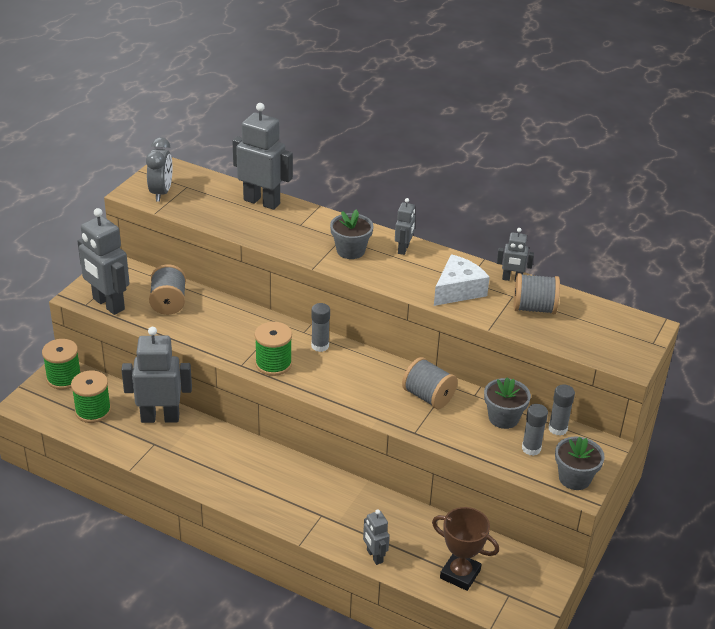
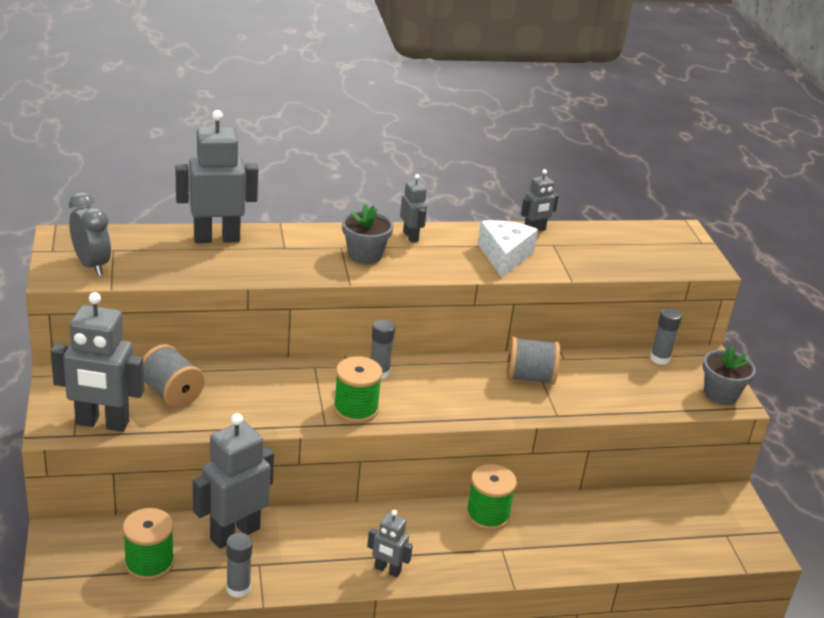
camera: 40 degrees left, 5 degrees down
(64, 378) = (72, 543): green spool -> green spool (487, 515)
(374, 556) = (589, 561): grey robot -> grey robot (387, 570)
(460, 574) = (672, 538): brown trophy -> none
(503, 418) = (610, 368): grey flower pot -> none
(531, 448) = (661, 385): grey glue stick -> grey glue stick (238, 588)
(534, 308) = (583, 248): grey spool -> none

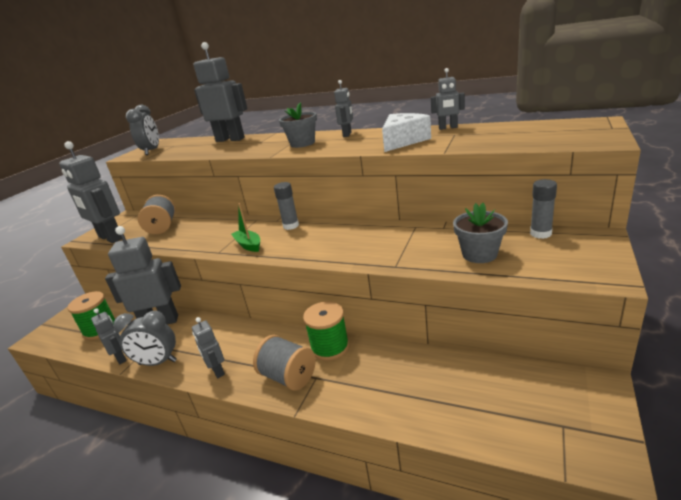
camera: 40 degrees right, 5 degrees down
(238, 588) = (121, 358): grey glue stick -> grey robot
(299, 581) = (157, 362): none -> grey clock
(356, 409) = (248, 245): green spool -> green boat
(529, 377) = (399, 237): grey spool -> grey spool (288, 377)
(720, 394) = (591, 268): grey flower pot -> grey flower pot (479, 254)

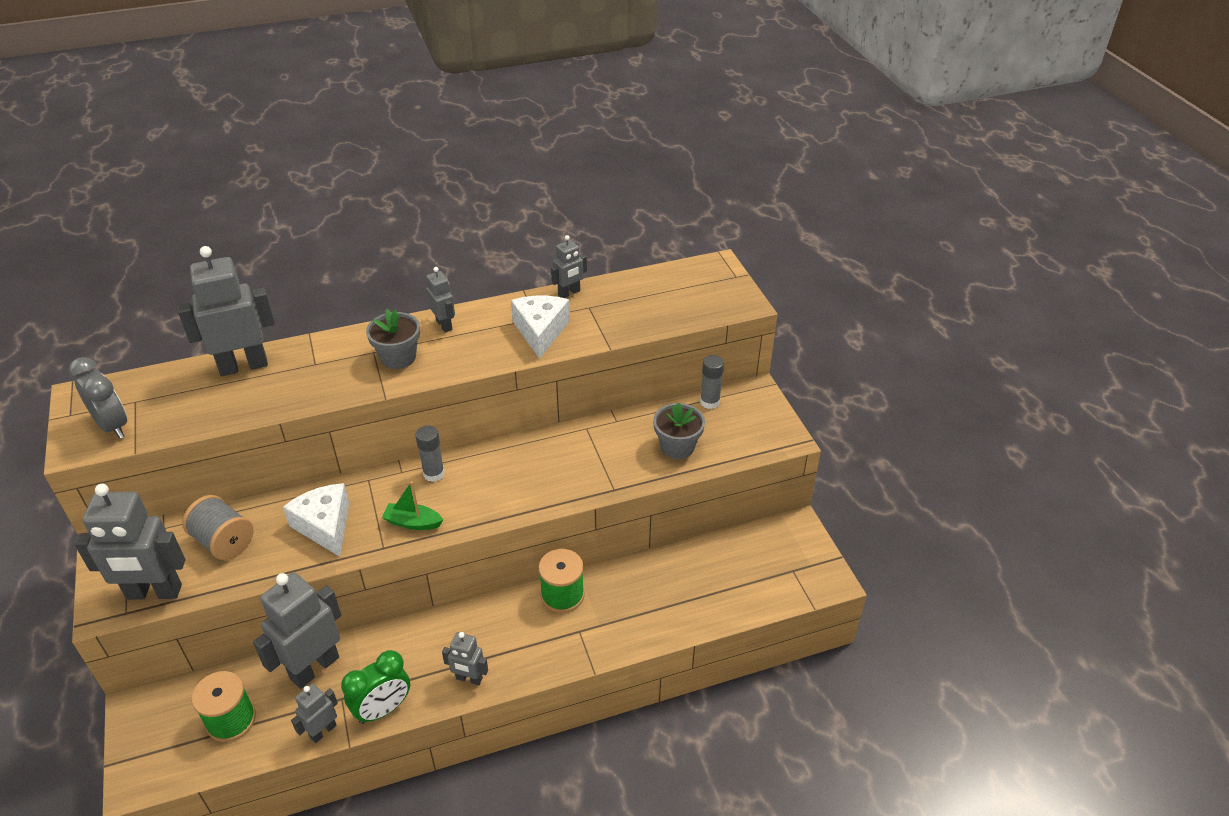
camera: 45 degrees left, 15 degrees up
(121, 358) = (323, 731): grey robot -> grey robot turned 60 degrees counterclockwise
(157, 362) = (383, 709): grey clock -> green clock
(208, 233) = (325, 526): none -> white cheese
(288, 377) = (552, 644): grey spool -> none

